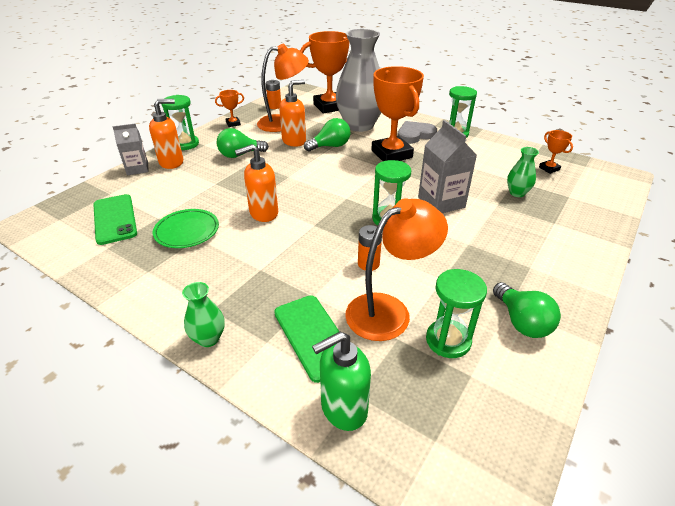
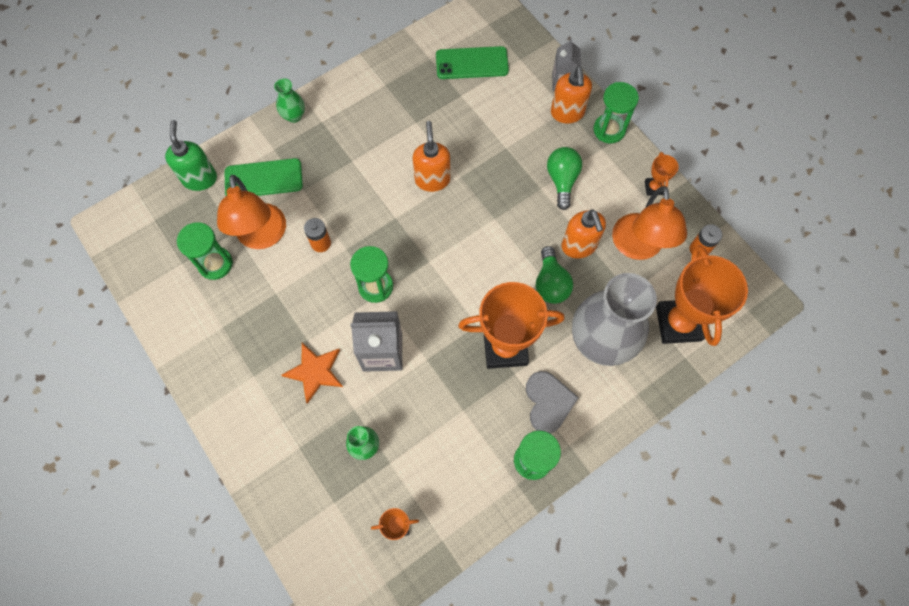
camera: 110 degrees right, 30 degrees up
(187, 231) = (429, 115): green plate -> none
(490, 231) = (315, 372): none -> orange star
(521, 322) = (204, 326): green light bulb -> none

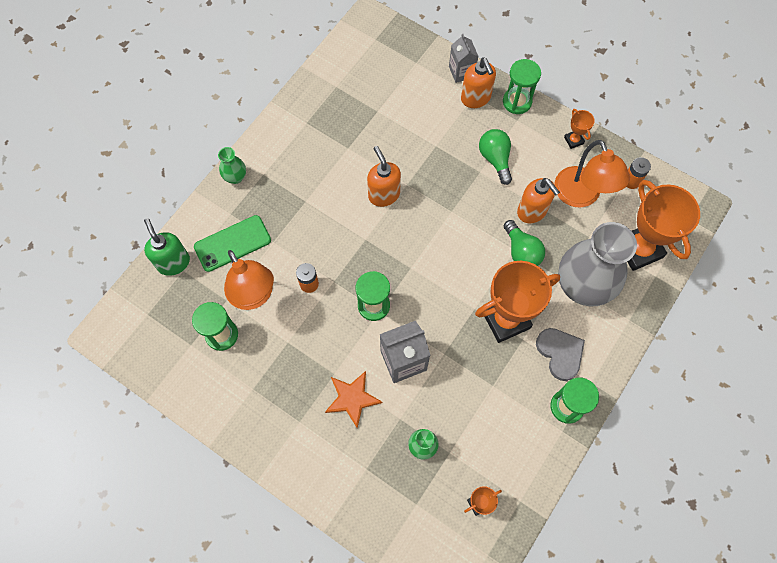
camera: 20 degrees left, 0 degrees up
(472, 63) = (375, 79): green phone -> none

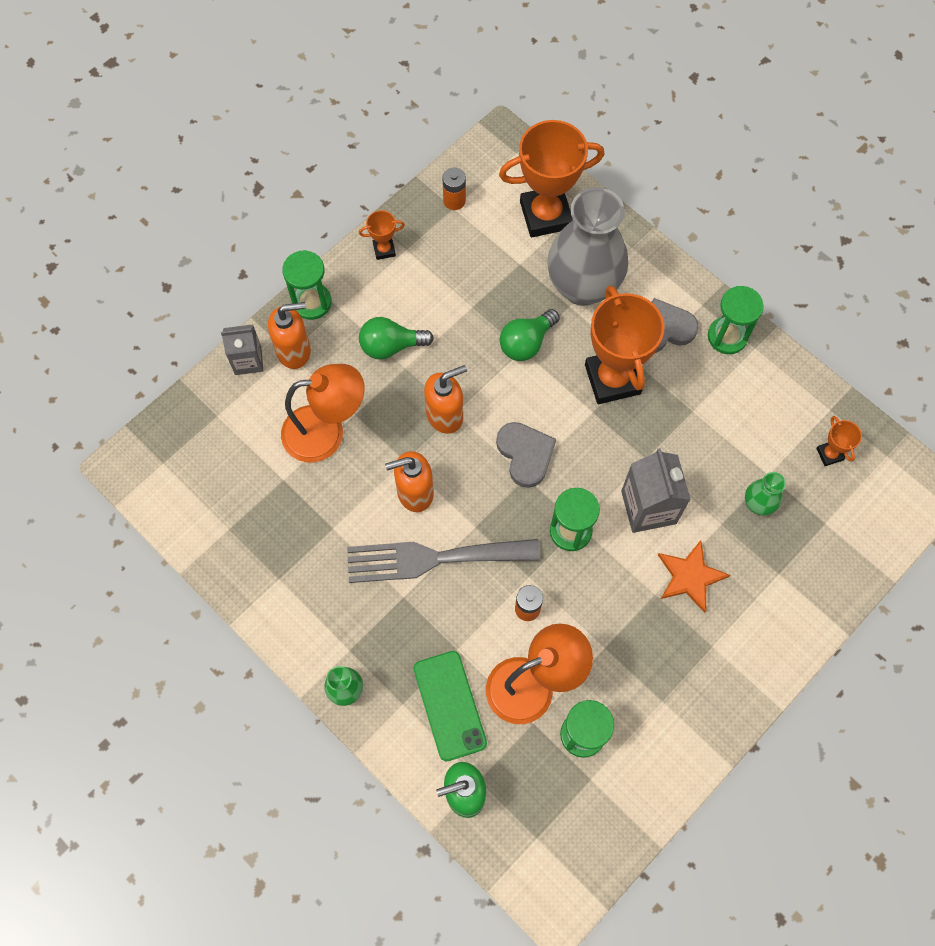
camera: 80 degrees left, 0 degrees up
(336, 215) = (433, 558): none -> grey fork
(428, 265) = (525, 454): none -> grey heart
(521, 251) = (526, 343): green light bulb -> green light bulb turned 150 degrees clockwise
(532, 211) = (474, 319): orange soap dispenser -> orange soap dispenser (445, 415)
(581, 196) = (464, 259): orange lamp -> orange lamp (326, 432)

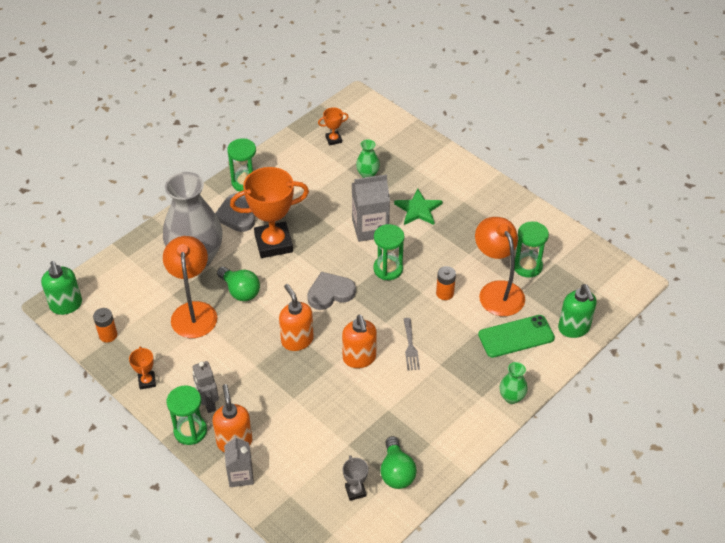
camera: 90 degrees left, 20 degrees down
(217, 488) = (355, 491): none -> grey trophy
(326, 432) = (308, 416): orange lamp -> orange lamp (193, 311)
(350, 318) = (208, 403): none -> grey robot
(391, 346) = (235, 375): green light bulb -> green light bulb (396, 472)
(433, 558) = (410, 347): grey fork -> grey fork, size x0.45
(500, 150) = (66, 305): none -> green soap dispenser
(546, 215) = (131, 278): orange trophy -> none
(690, 577) = (418, 209): orange star -> green star

